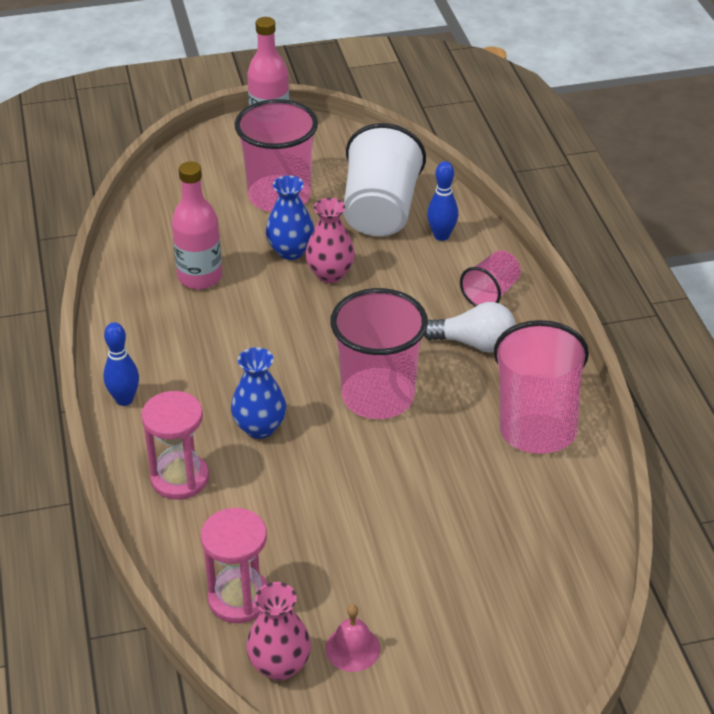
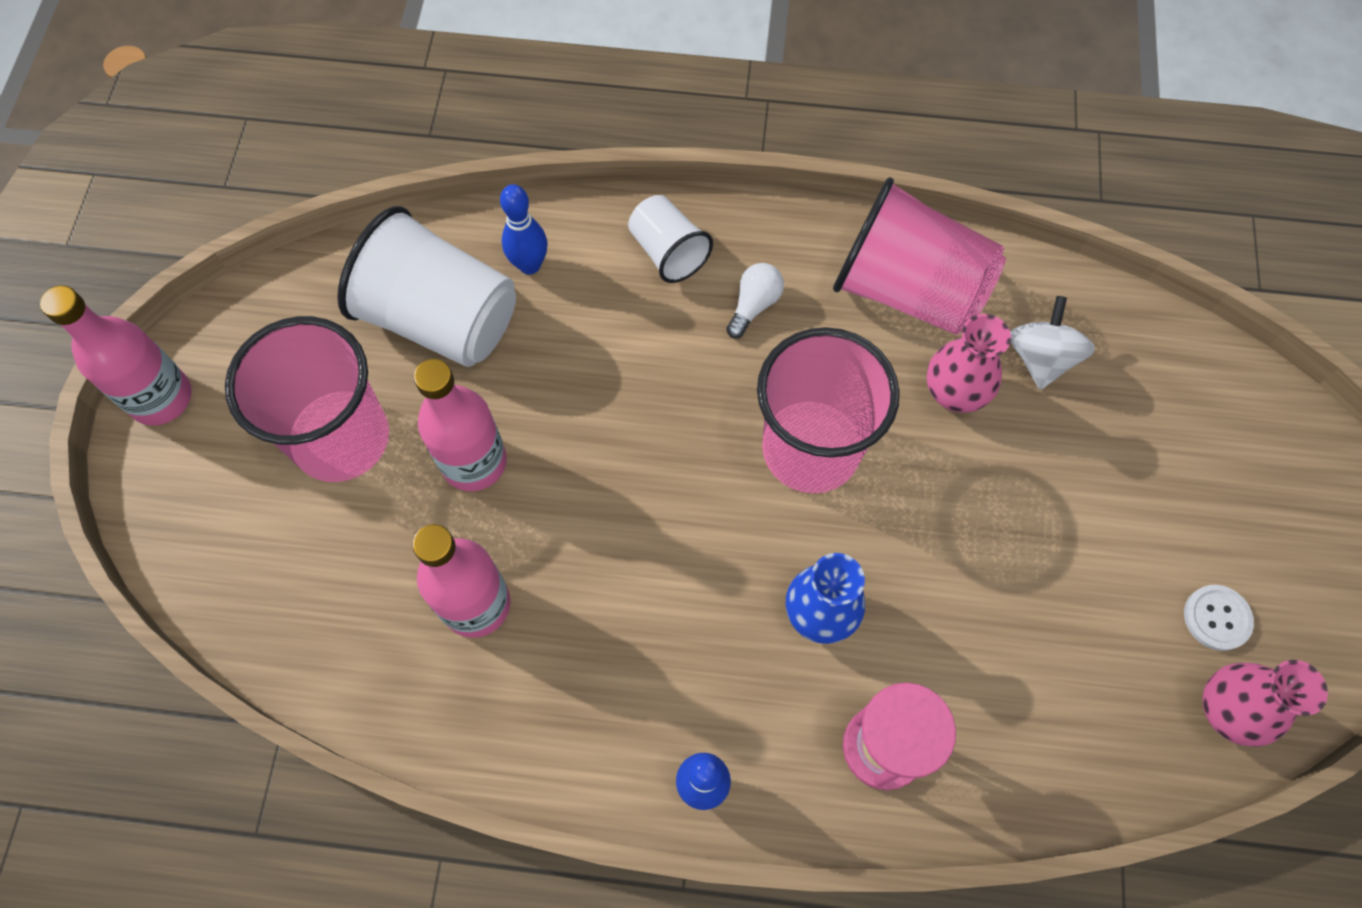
camera: 70 degrees left, 25 degrees up
(239, 598) = (1112, 728): pink hourglass -> none
(290, 251) = (474, 462): blue vase -> pink bottle
(330, 274) = (547, 427): pink vase -> pink vase (954, 392)
(352, 648) = (1217, 618): pink bell -> white button
(474, 343) = (754, 305): white light bulb -> white light bulb, size x0.65
(490, 293) = (668, 252): pink cup -> white cup
(521, 505) = (1040, 358): none -> white spinning top

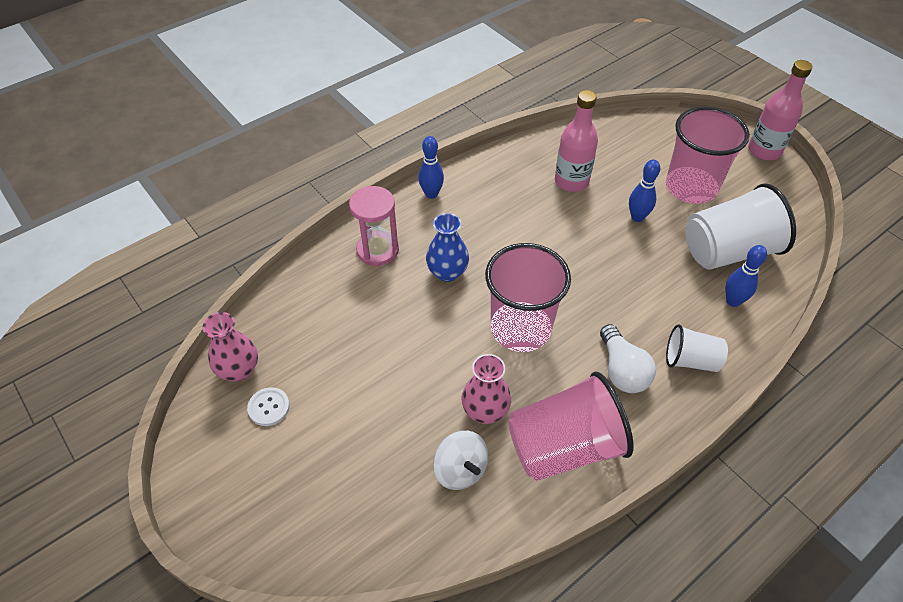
camera: 135 degrees right, 15 degrees down
(474, 462) = (637, 217): pink bottle -> blue bowling pin
(754, 305) = (622, 370): white light bulb -> white light bulb, size x1.53

